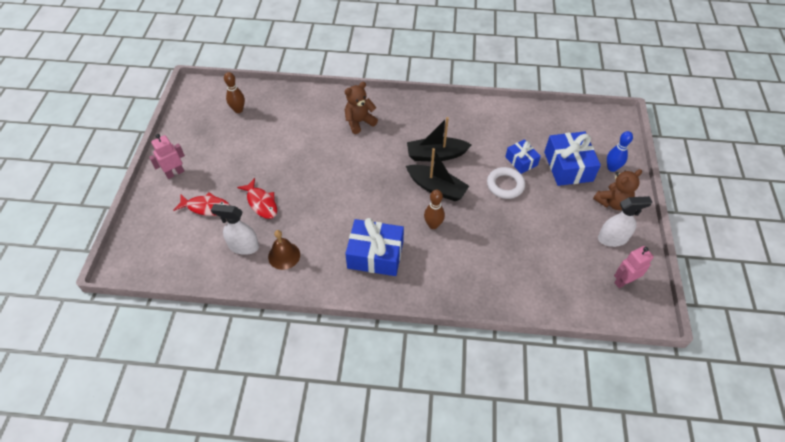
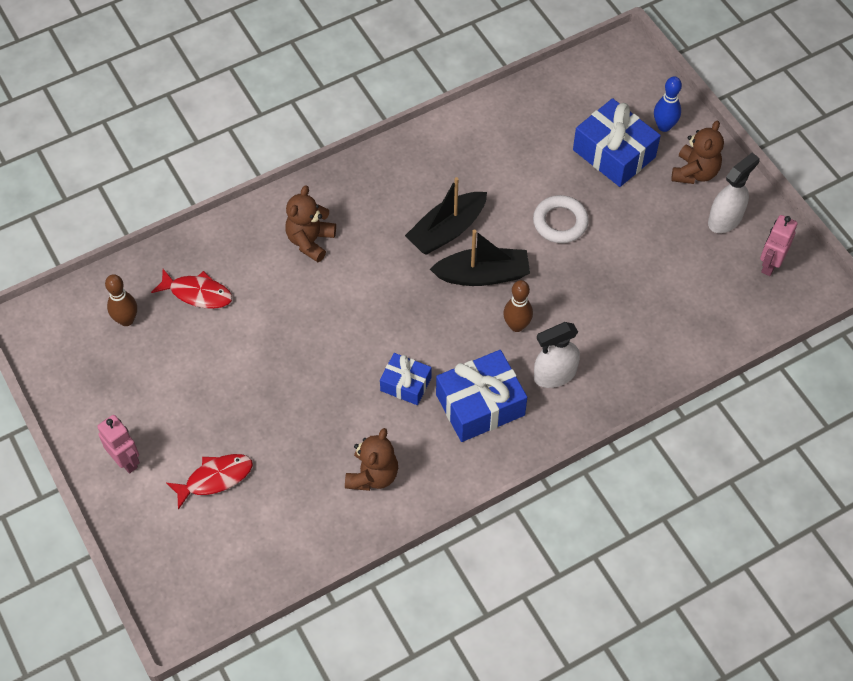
camera: 35 degrees left, 5 degrees up
(175, 173) = (126, 461): pink robot -> pink robot turned 120 degrees clockwise
(243, 246) = (312, 496): white spray bottle -> white spray bottle (554, 374)
(261, 203) = (282, 428): red fish -> red fish (197, 293)
(284, 255) = (372, 475): brown bell -> brown teddy bear
(521, 161) = (555, 178): blue gift -> blue gift (405, 384)

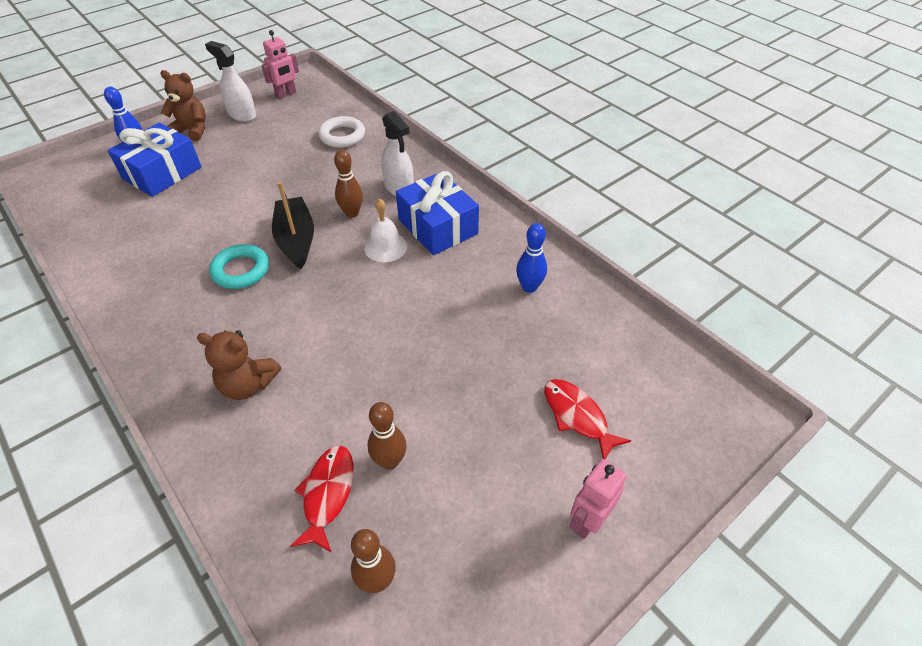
camera: 100 degrees left, 10 degrees down
(213, 335) = (390, 461): none -> brown bowling pin
(372, 475) = (529, 287): brown teddy bear -> blue bowling pin
(405, 384) = (426, 277): blue gift -> none
(447, 230) = (241, 270): black boat -> turquoise ring
(457, 353) = (385, 247): none -> white bell
(560, 222) = (237, 197): white ring -> white ring (342, 136)
(770, 265) = (286, 94): pink robot -> pink robot turned 60 degrees counterclockwise

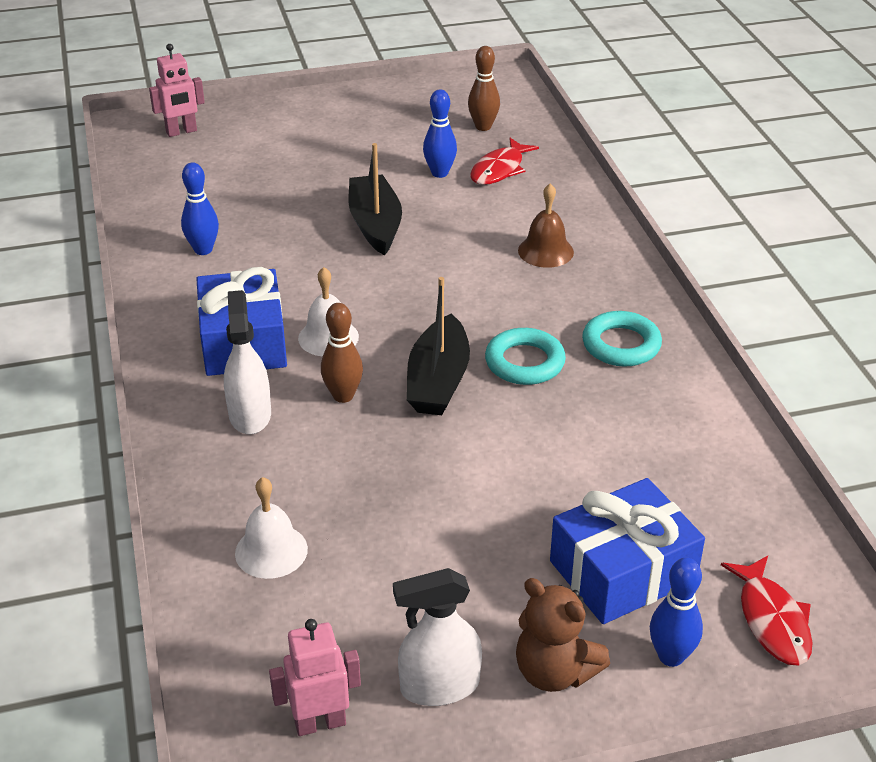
camera: 155 degrees left, 10 degrees down
(170, 307) = (621, 345): none -> turquoise ring
(242, 114) = (439, 686): white spray bottle -> white spray bottle turned 105 degrees clockwise
(248, 384) = (545, 251): brown teddy bear -> brown bell
(342, 136) = (271, 551): white ring -> white bell
(390, 461) = (439, 173): brown bowling pin -> blue bowling pin
(413, 362) = (375, 225): none -> black boat
(577, 416) = (265, 156): red fish -> red fish (772, 620)
(587, 520) = (316, 113): pink robot -> pink robot (181, 132)

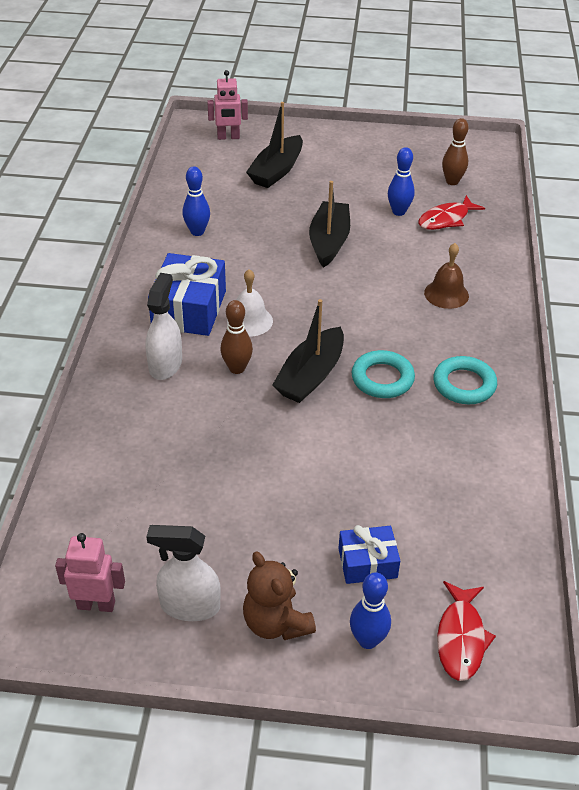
camera: 20 degrees right, 5 degrees up
(265, 158) = (277, 171): none -> black boat
(271, 551) = (128, 469): white bell -> none
(622, 571) = (367, 563): blue gift -> blue gift, size x0.58

